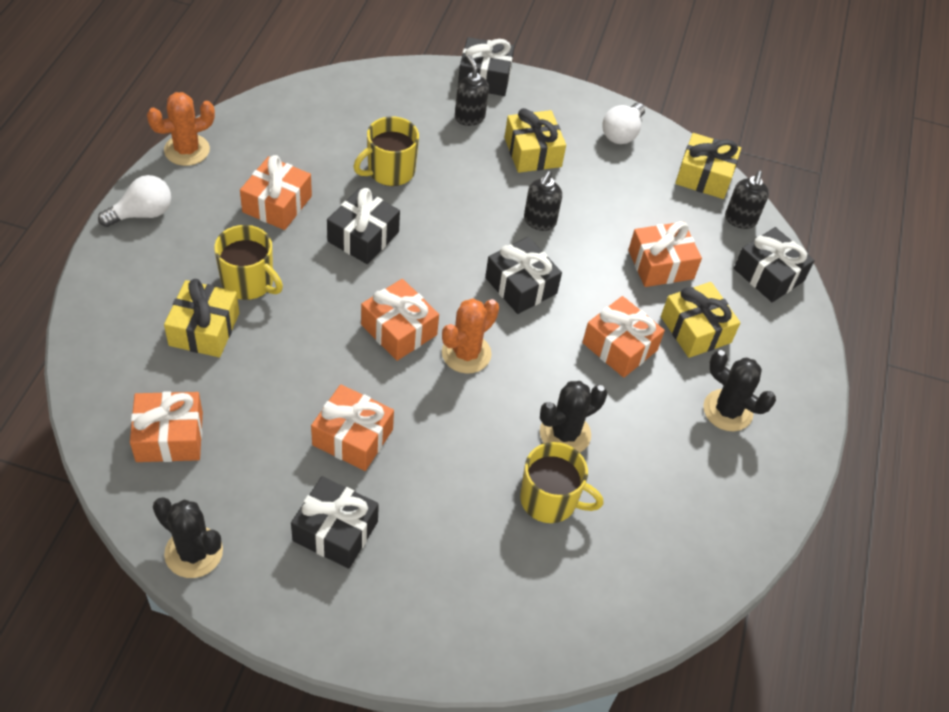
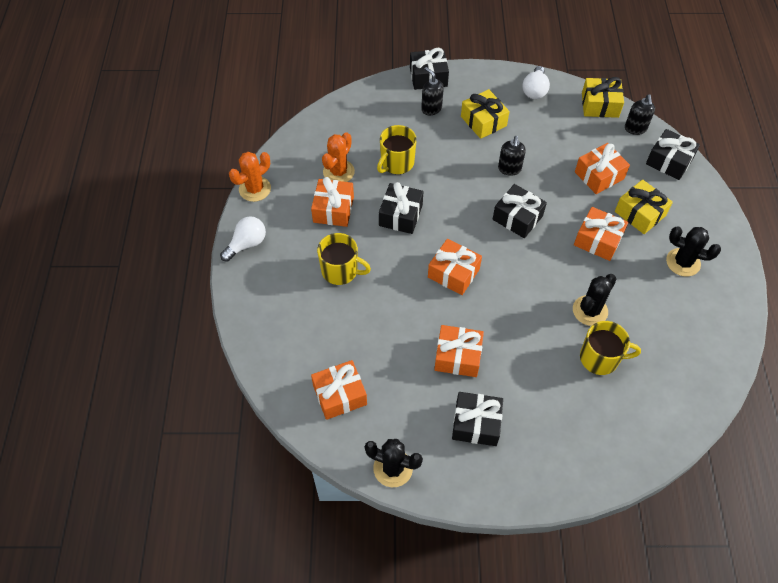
camera: 10 degrees left, 5 degrees up
(204, 329) = (327, 313): yellow gift -> none
(466, 353) = (504, 276): orange cactus -> orange cactus (338, 172)

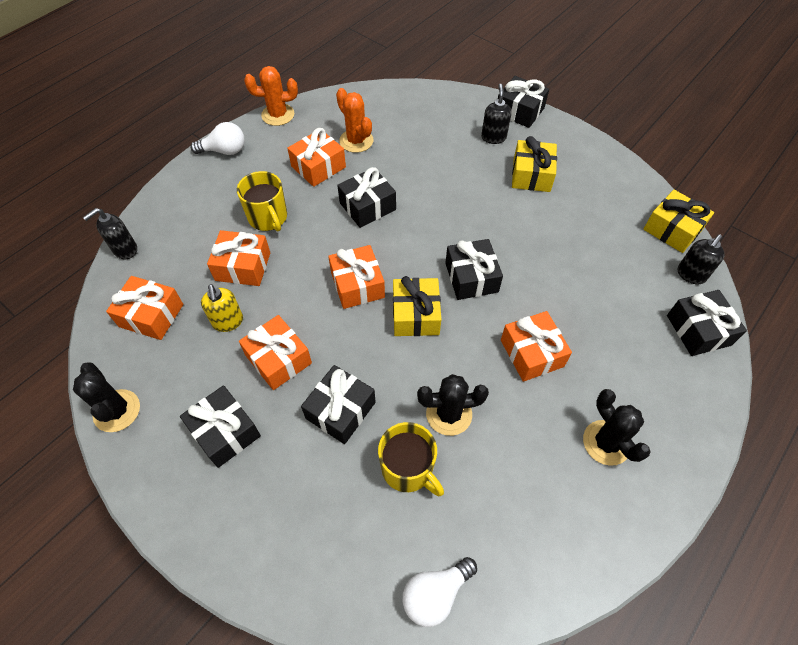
camera: 40 degrees right, 0 degrees up
(338, 172) = (356, 141): orange cactus -> orange cactus turned 75 degrees clockwise
(396, 163) = (412, 163): yellow mug -> none
(397, 359) = (228, 322): none -> yellow soap dispenser
(509, 169) = (511, 230): black soap dispenser -> black soap dispenser (125, 250)
(529, 357) = (340, 410): none -> black gift
(534, 90) = (613, 178): white light bulb -> white light bulb (435, 594)
(599, 175) = (600, 293): orange gift -> orange gift (243, 266)
(640, 213) = (607, 359): yellow gift -> yellow gift (416, 315)

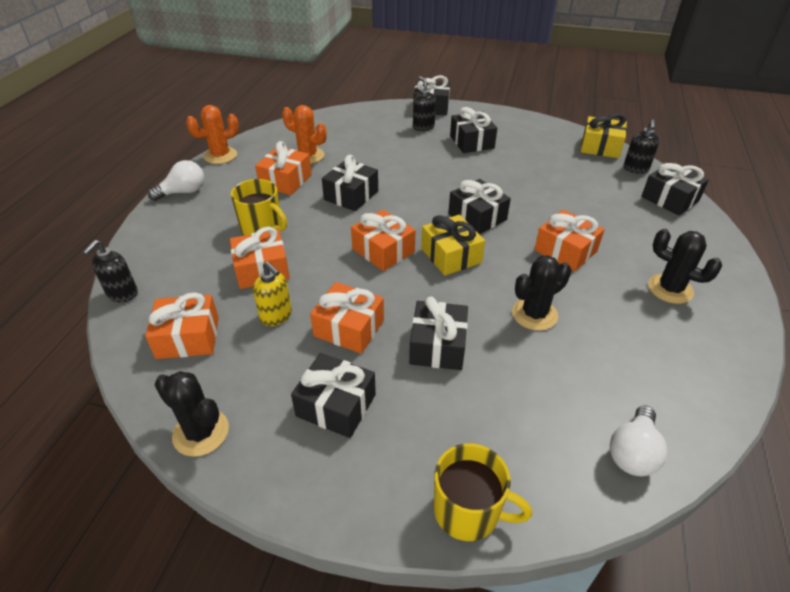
camera: 25 degrees left, 15 degrees down
(408, 468) = (532, 366): yellow mug -> yellow mug (468, 511)
(531, 175) = (471, 142): yellow gift -> black gift

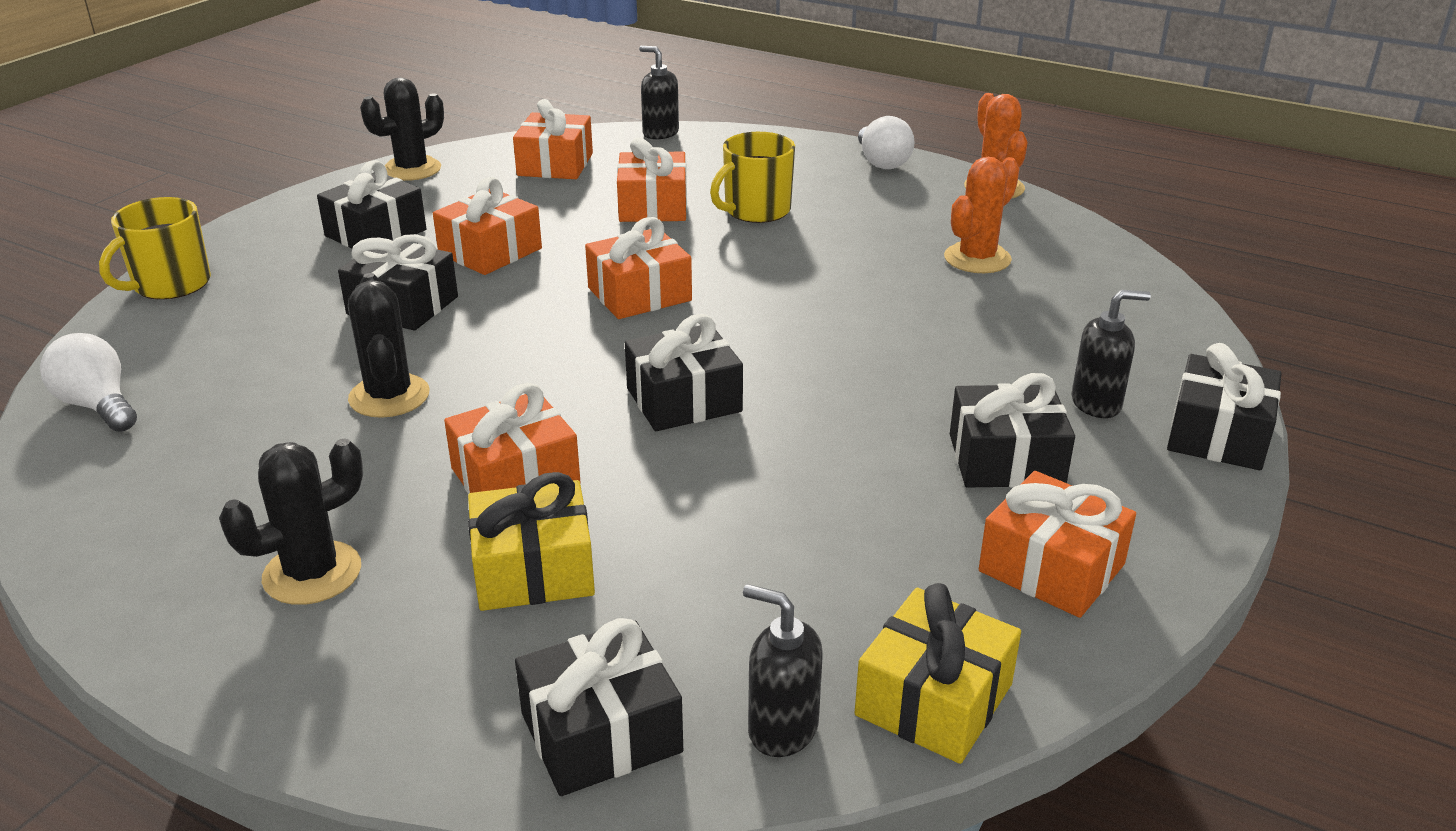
camera: 105 degrees right, 10 degrees down
(276, 316) = (551, 210): yellow soap dispenser -> none
(285, 181) = (890, 234): orange gift -> orange gift (1051, 568)
(351, 195) = (818, 285): black gift -> none
(451, 255) = (586, 350): yellow gift -> yellow gift (533, 570)

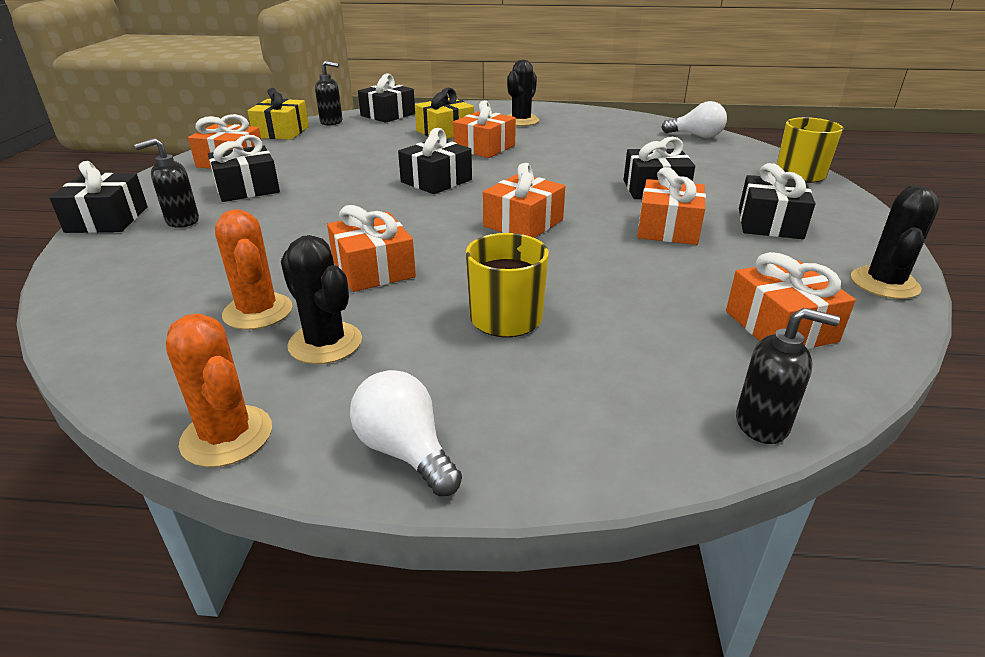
camera: 155 degrees right, 0 degrees up
(389, 396) = (583, 158): black cactus -> black cactus (325, 343)
(653, 206) = (609, 297): orange gift -> orange gift (373, 269)
(977, 258) = (258, 312): orange cactus -> orange cactus turned 45 degrees counterclockwise

